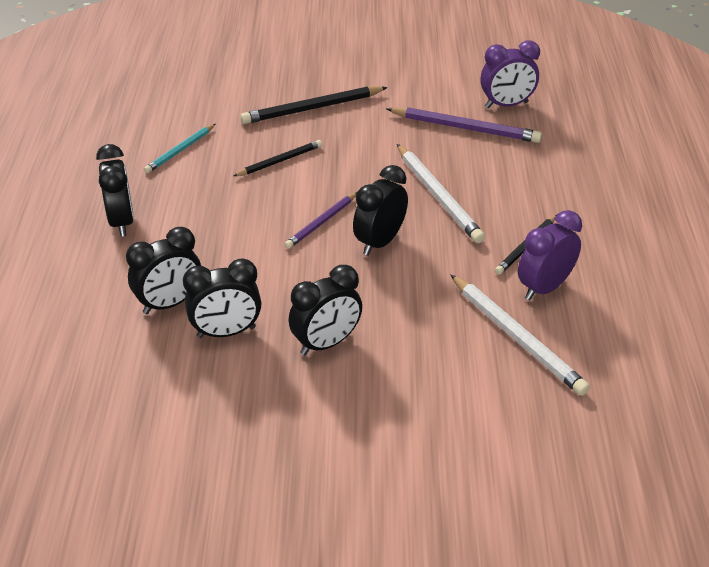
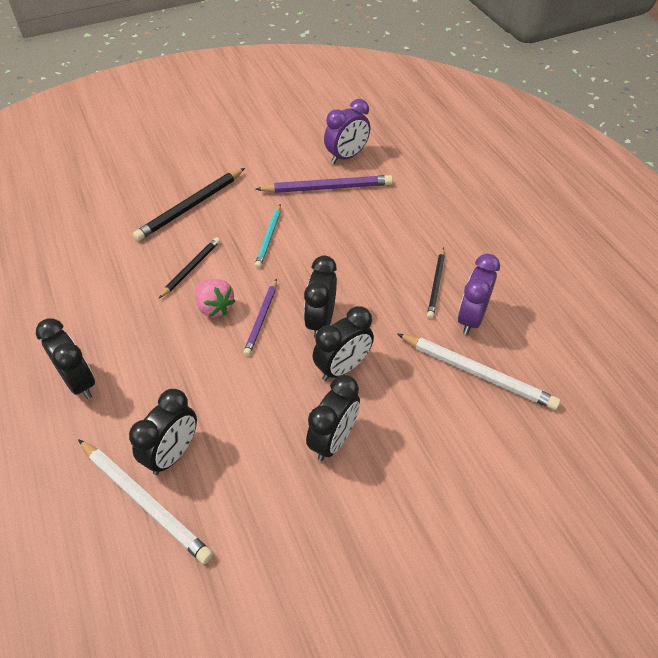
camera: 25 degrees left, 10 degrees up
(180, 150) = (94, 286): turquoise pencil -> turquoise pencil (269, 238)
(226, 332) = (241, 464): black clock -> black clock (342, 367)
(282, 200) = (215, 307): none -> pink strawberry
(438, 196) = (342, 259): white pencil -> white pencil (144, 501)

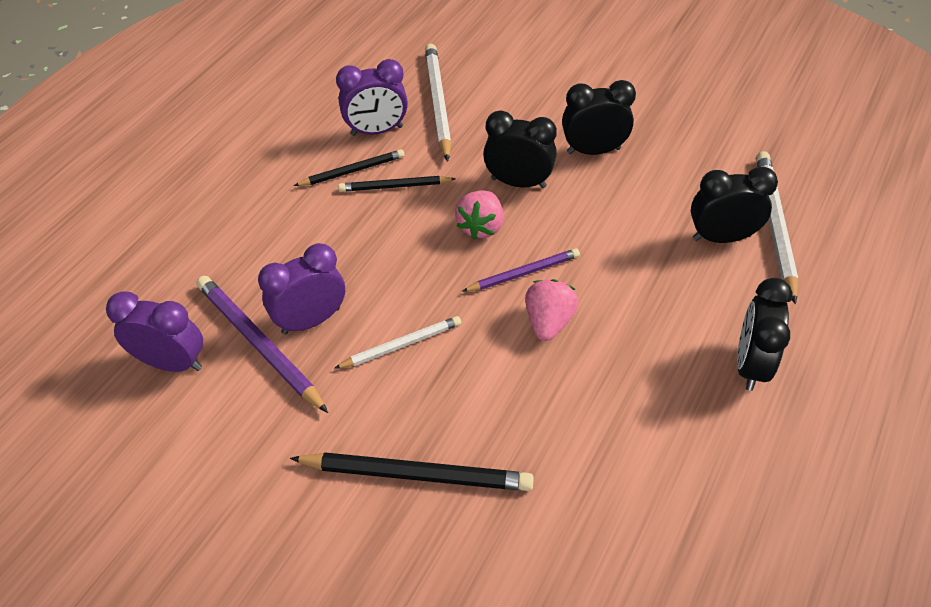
camera: 125 degrees left, 0 degrees up
(191, 268) = (518, 386): black pencil -> black pencil (395, 186)
(269, 238) = (401, 345): turquoise pencil -> white pencil
(321, 321) = (481, 227): black clock -> pink strawberry
(323, 212) = (311, 320): none -> purple clock

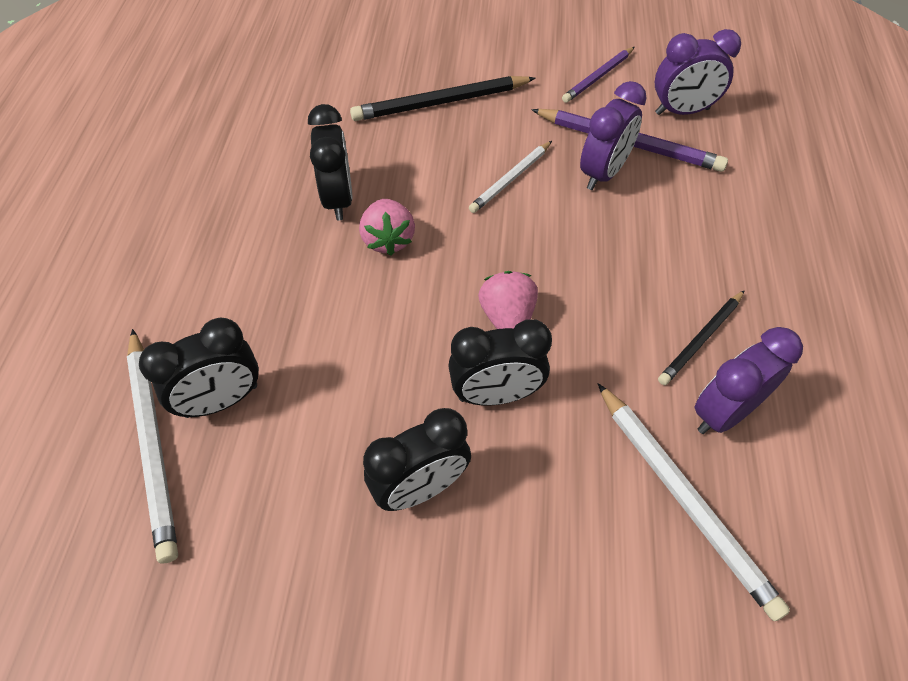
camera: 155 degrees right, 5 degrees up
(395, 186) = (637, 336): black pencil -> none
(523, 273) = (434, 280): purple pencil -> purple pencil (598, 77)
(750, 364) = (182, 261): black clock -> black clock (338, 199)

